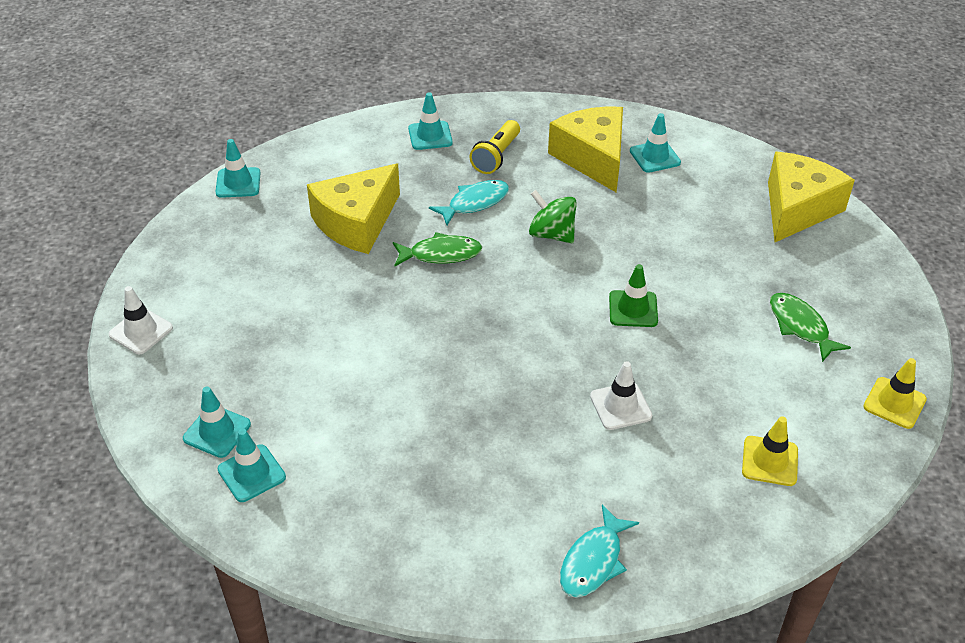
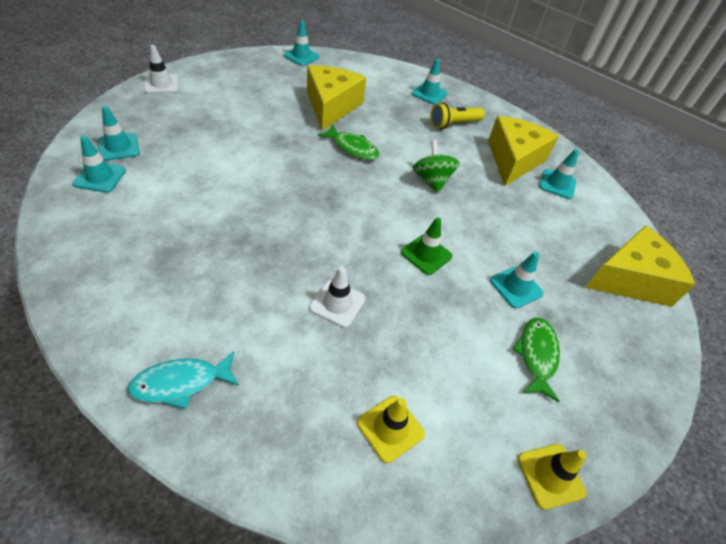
camera: 35 degrees right, 5 degrees up
(356, 222) = (331, 106): yellow cheese -> yellow cheese turned 105 degrees clockwise
(474, 203) = (408, 137): turquoise fish -> none
(728, 282) = (516, 287): none -> turquoise traffic cone

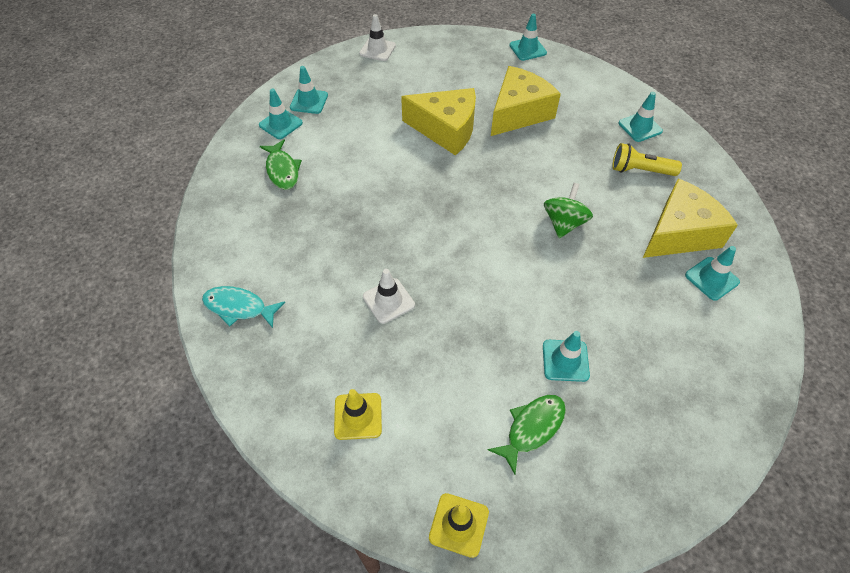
camera: 40 degrees right, 5 degrees up
(352, 148) = (507, 163): green fish -> green fish (282, 170)
(426, 254) = (500, 292): green traffic cone -> none
(630, 279) = (707, 412): yellow cheese -> yellow cheese (446, 129)

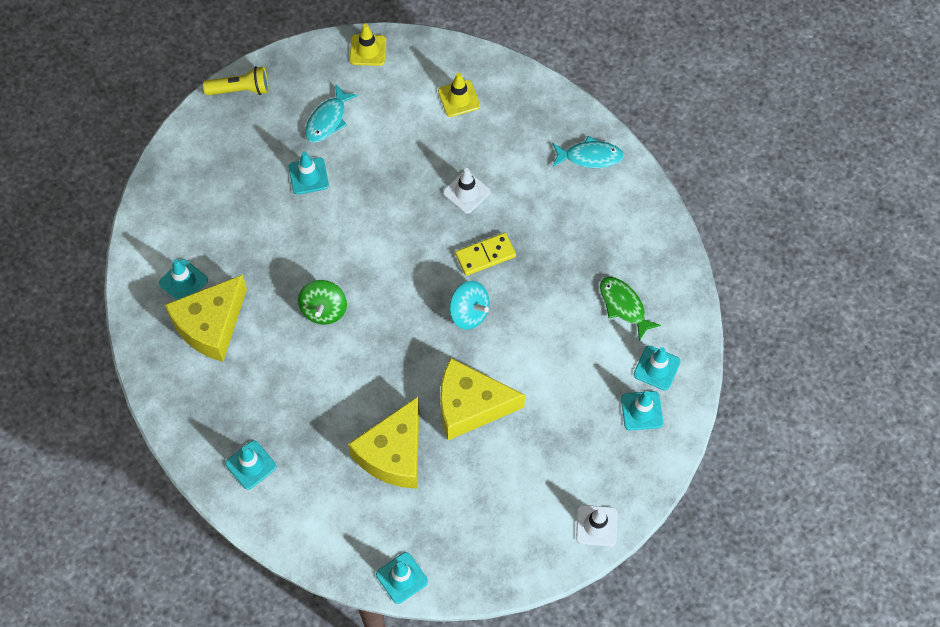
camera: 165 degrees right, 10 degrees up
(391, 236) = (485, 255): none -> yellow domino
(424, 193) = (469, 313): none -> turquoise spinning top
(532, 428) = (328, 120): green fish -> turquoise fish
(640, 170) = (250, 398): yellow flashlight -> yellow flashlight (240, 89)

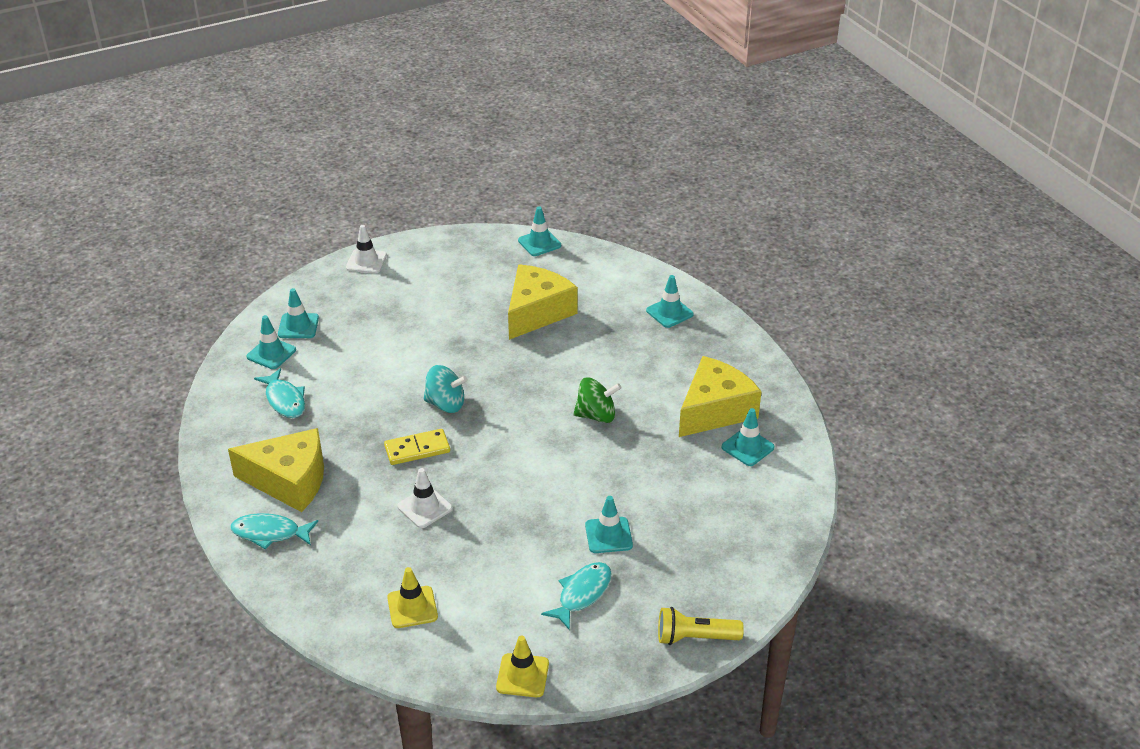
camera: 175 degrees left, 25 degrees down
(324, 310) = (596, 415): green spinning top -> green spinning top turned 75 degrees clockwise
(469, 313) = (445, 404): turquoise spinning top -> turquoise spinning top turned 150 degrees clockwise
(470, 406) = (459, 338): yellow cheese -> yellow cheese (289, 481)
(623, 306) = (284, 400): green fish -> turquoise fish

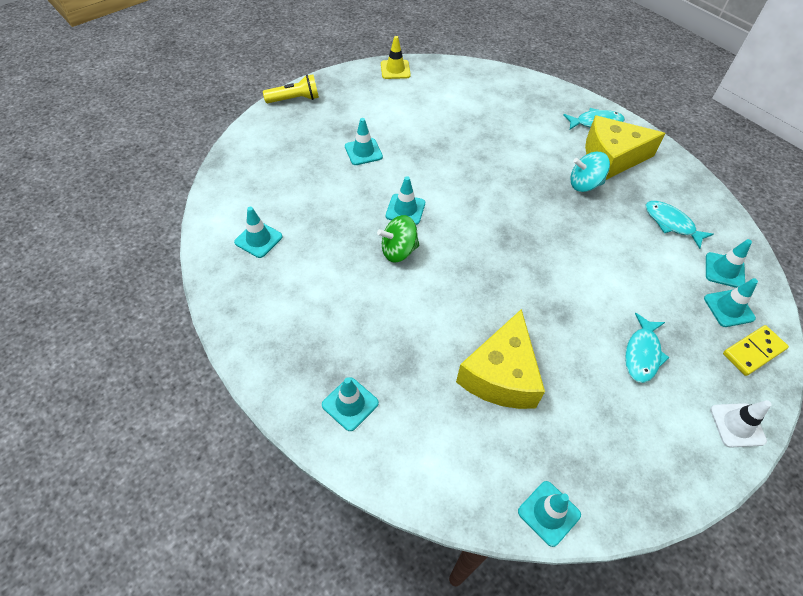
camera: 165 degrees right, 15 degrees up
(412, 607) = (476, 94): yellow traffic cone -> none
(417, 449) = (535, 196): yellow domino -> yellow domino (753, 352)
(425, 507) = (503, 153): white traffic cone -> none
(445, 404) = (535, 241): turquoise spinning top -> turquoise spinning top (584, 184)
(576, 456) = (405, 209): none -> turquoise traffic cone
(582, 594) = (372, 114): turquoise fish -> turquoise fish (642, 354)
(714, 410) = (290, 274): yellow cheese -> none

